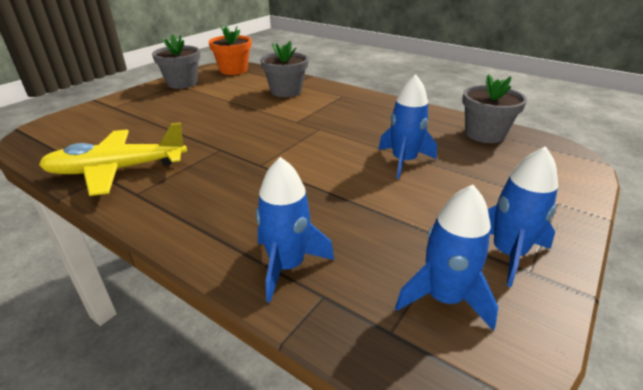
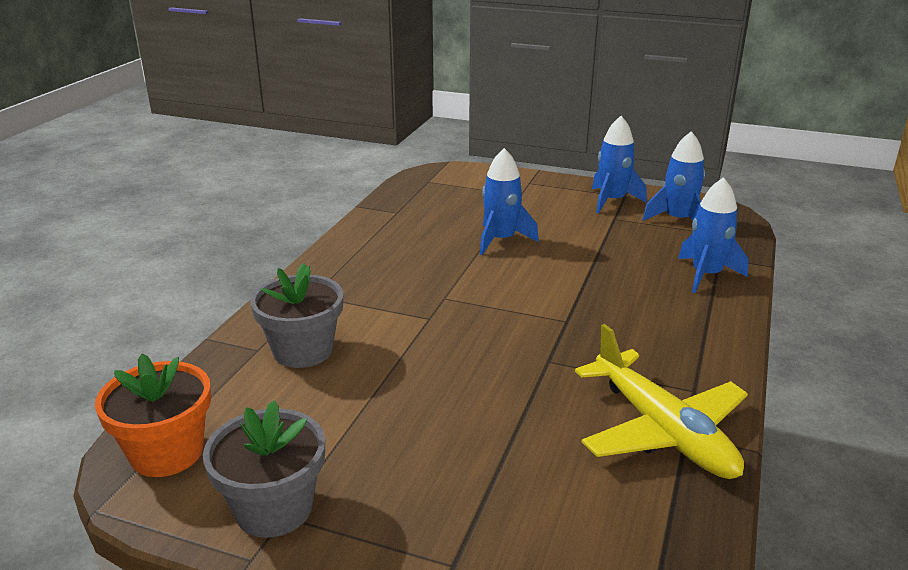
camera: 105 degrees left, 5 degrees down
(484, 134) = (412, 203): grey flower pot -> none

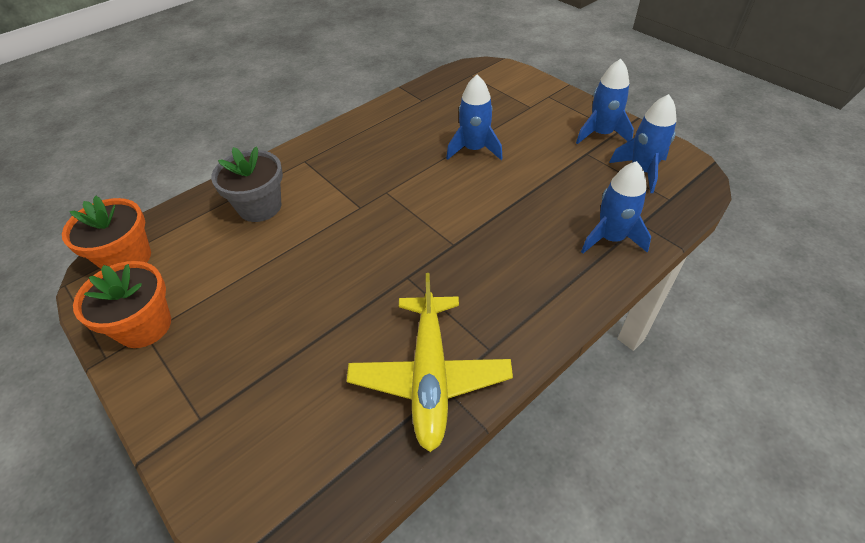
camera: 30 degrees right, 20 degrees up
(274, 508) = (144, 326): grey flower pot -> orange flower pot

